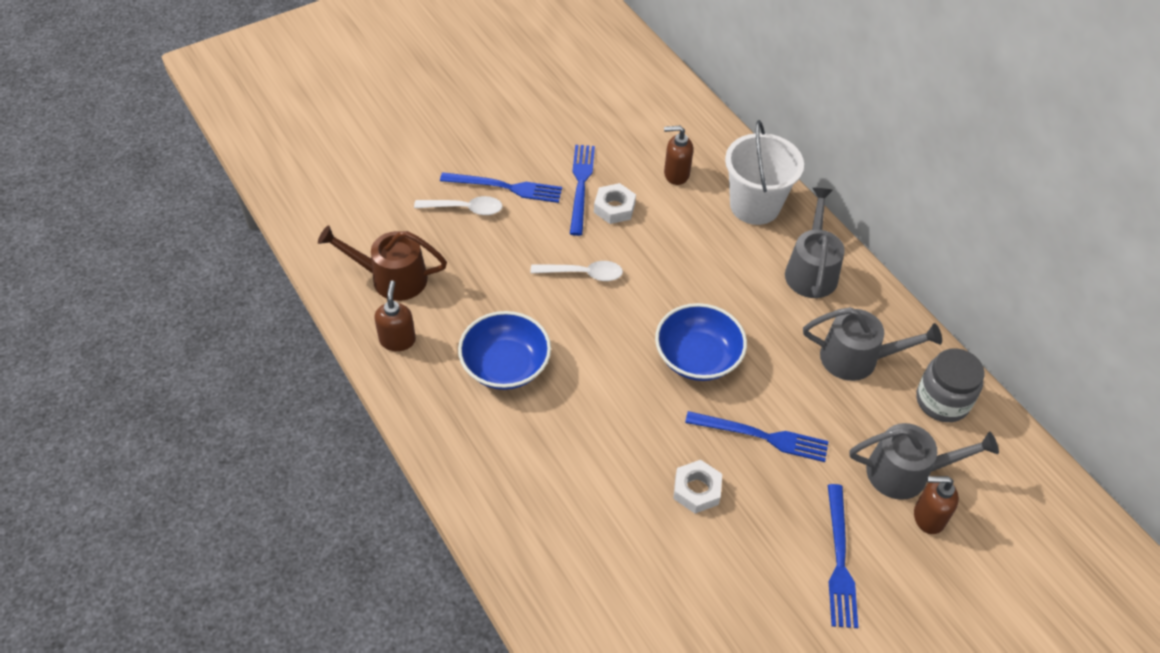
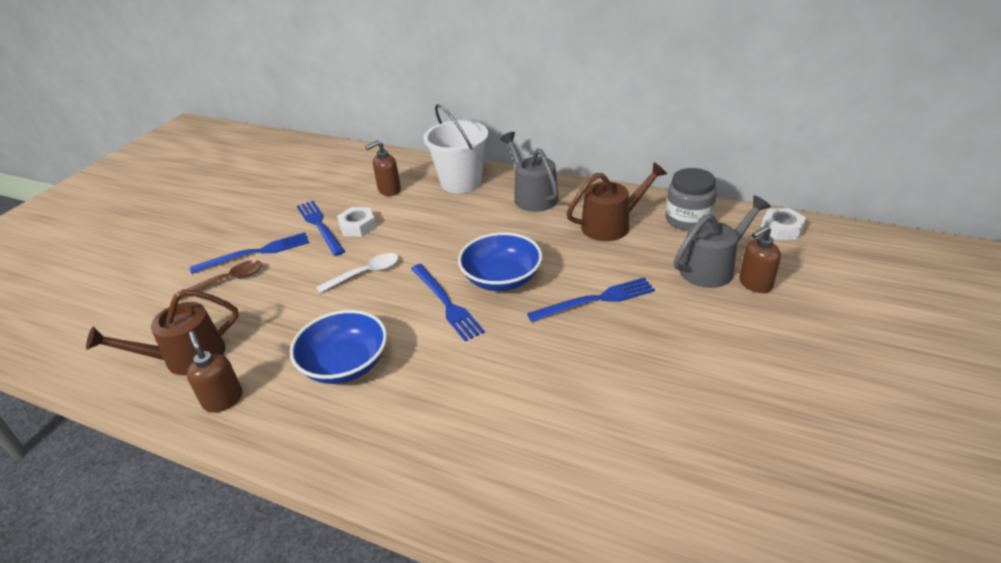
camera: 30 degrees left, 15 degrees down
(465, 209) = (228, 281): white spoon -> brown spoon
(696, 490) = (583, 360): white nut -> white nut (781, 229)
(839, 560) = (731, 343): blue fork -> blue fork (446, 303)
(857, 358) = (611, 225): grey watering can -> brown watering can

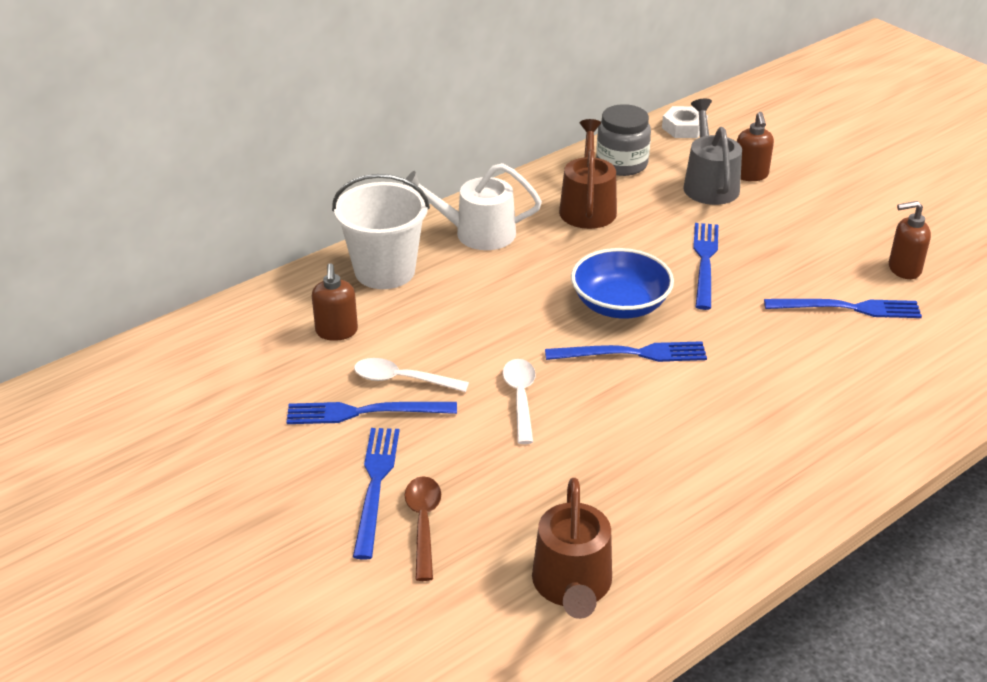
camera: 65 degrees left, 0 degrees up
(223, 400) = (679, 560): brown soap dispenser -> brown soap dispenser (904, 269)
(345, 364) = (684, 451): blue bowl -> none
(358, 226) = (402, 380): white nut -> white spoon
(532, 196) = (477, 233): grey watering can -> white watering can
(605, 403) = (848, 308): none -> blue fork

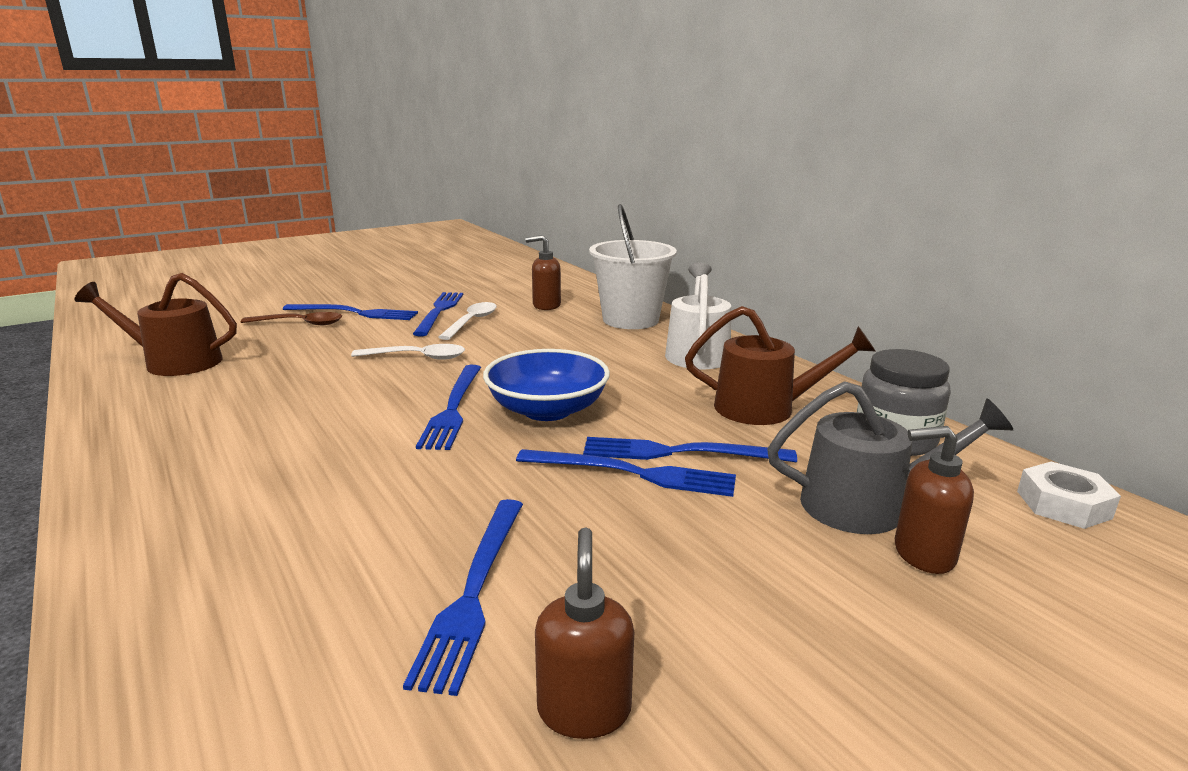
camera: 95 degrees right, 15 degrees down
(670, 244) = (679, 453): none -> blue fork

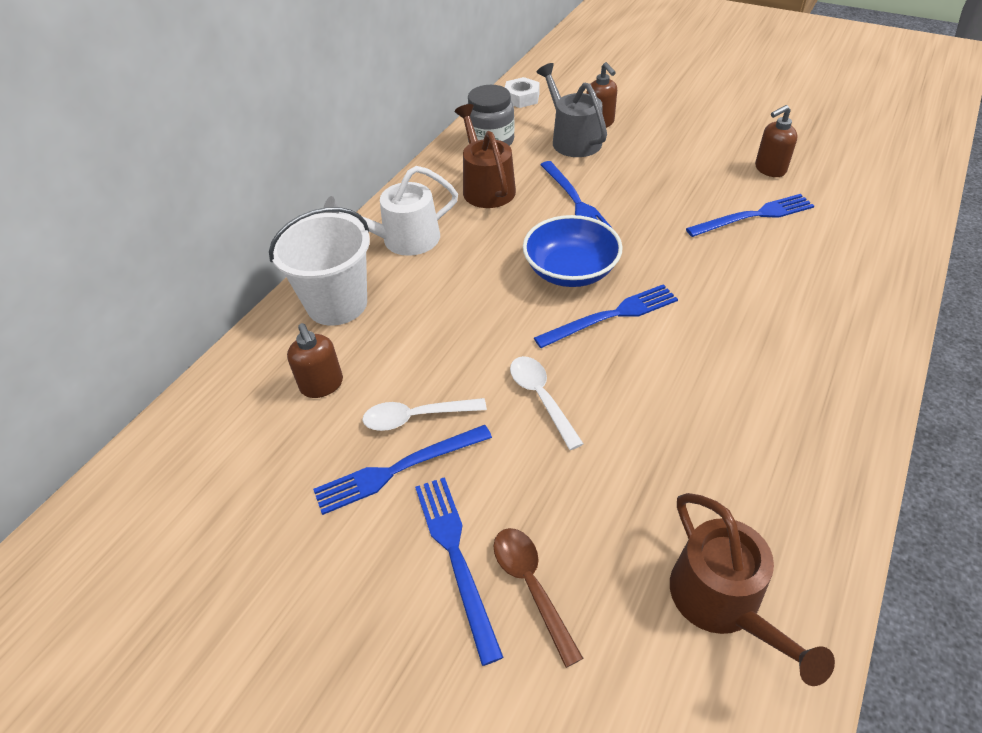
camera: 115 degrees left, 25 degrees up
(633, 473) = (614, 209): blue fork -> none

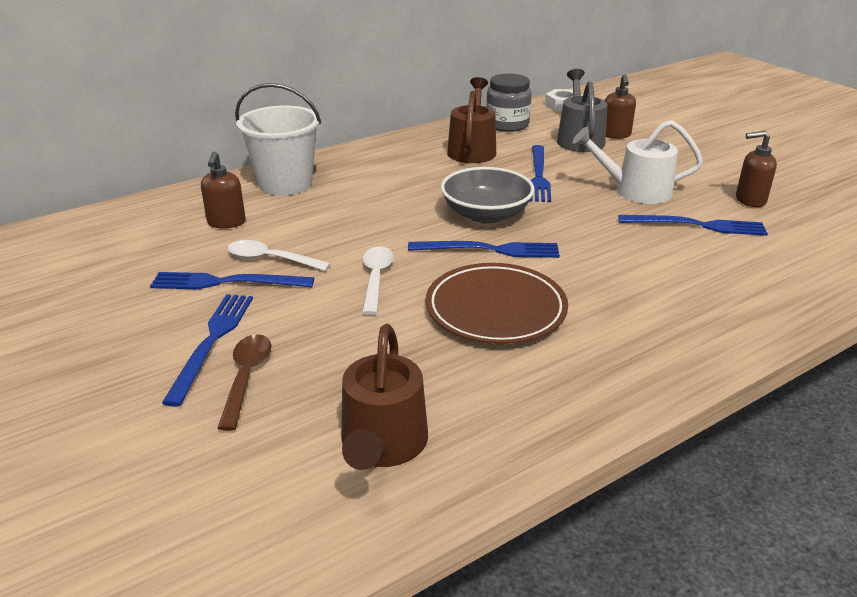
camera: 25 degrees right, 15 degrees down
(403, 239) = (373, 162): white watering can -> white watering can (635, 191)
(570, 271) = (486, 214): blue bowl -> grey bowl
(678, 389) = (495, 309): none -> brown plate

